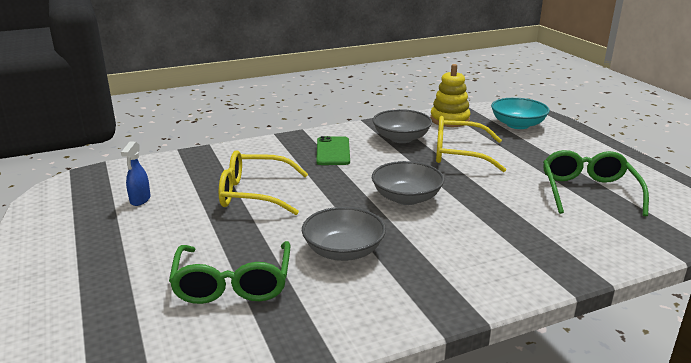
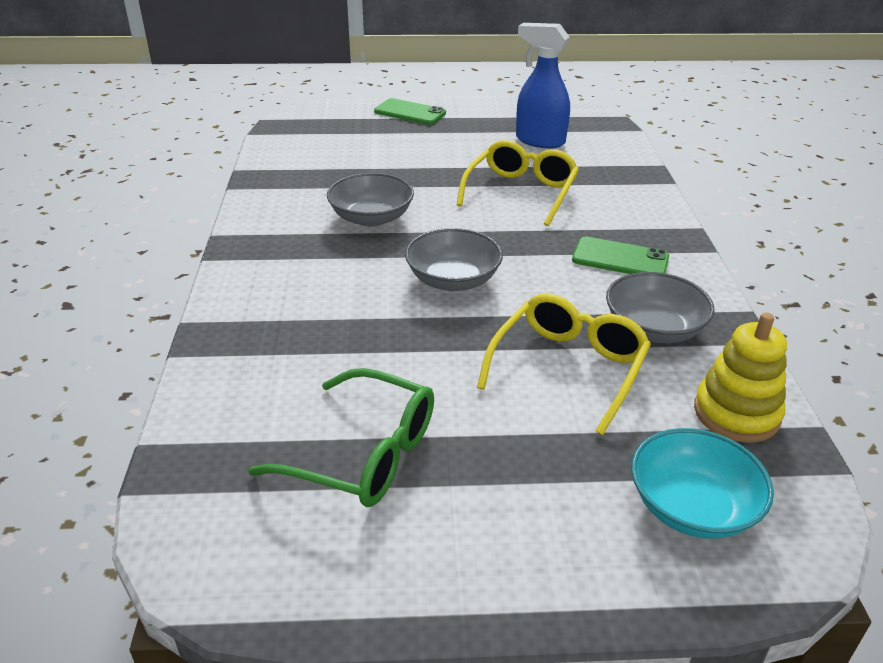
camera: 110 degrees right, 10 degrees up
(62, 290) = (410, 112): none -> green phone
(140, 200) = (539, 141): blue spray bottle -> blue spray bottle, size x1.84
(233, 284) = (365, 165): green glasses -> none

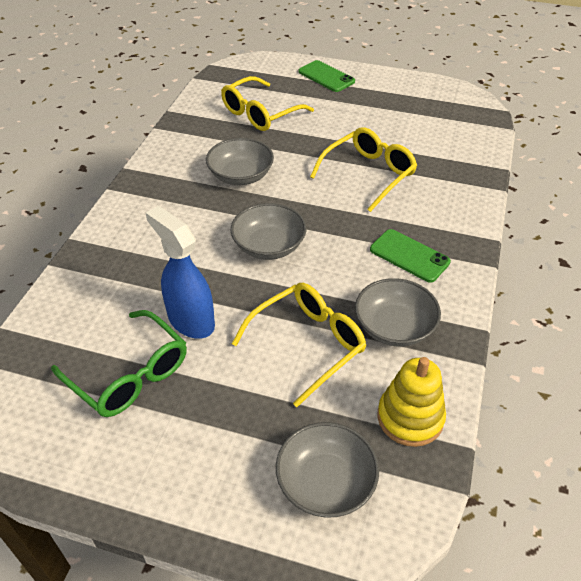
camera: 20 degrees right, 10 degrees up
(355, 156) = (260, 113): none -> yellow glasses
(539, 141) = (415, 124): blue spray bottle -> blue spray bottle (190, 320)
(692, 506) = (326, 483): turquoise bowl -> grey bowl

